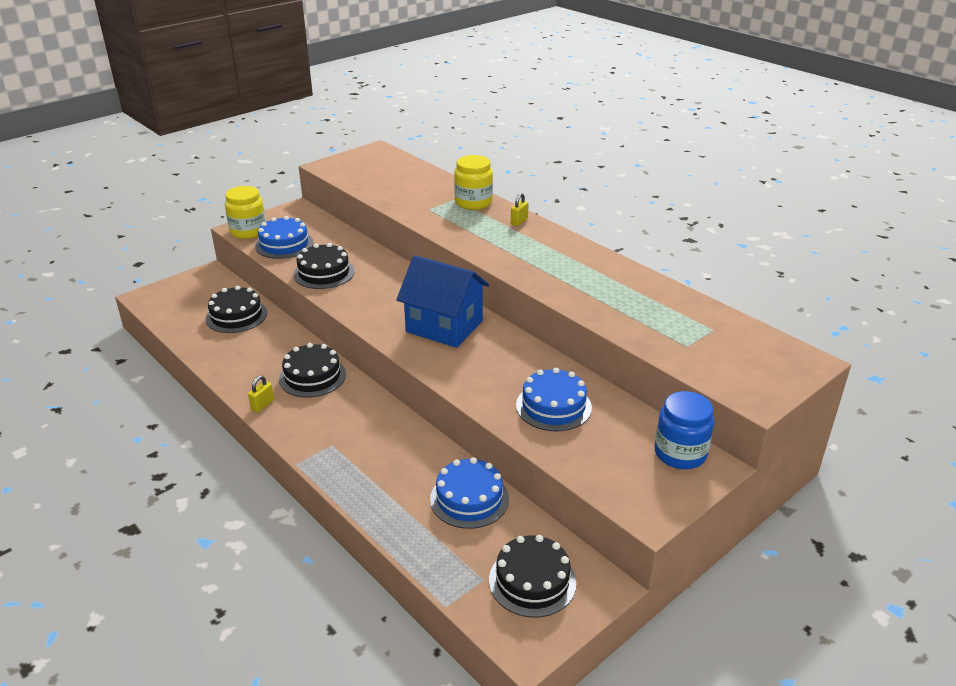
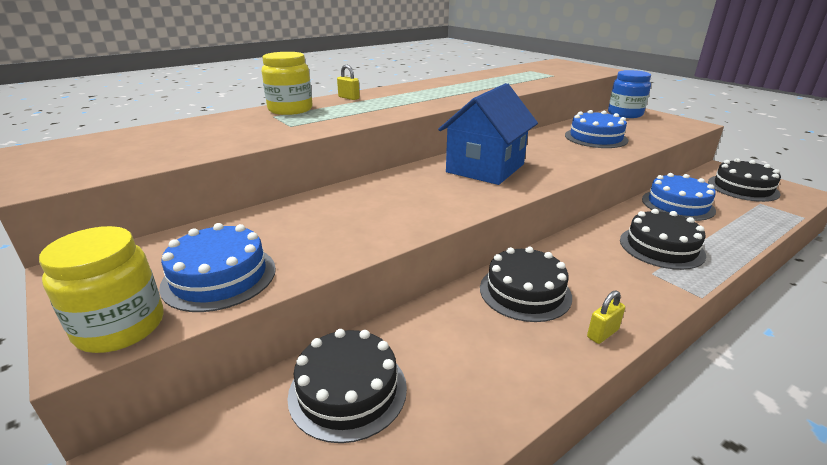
camera: 85 degrees left, 5 degrees down
(262, 405) = (602, 333): yellow padlock -> yellow padlock turned 75 degrees counterclockwise
(324, 273) = (344, 236): black cake -> black cake (661, 247)

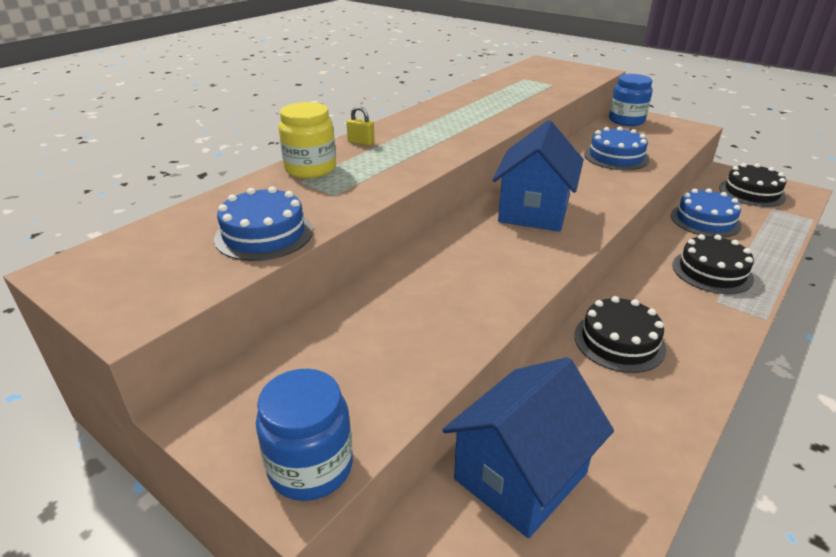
camera: 15 degrees left, 5 degrees up
(120, 327) = (311, 467): yellow jar -> blue jar
(219, 277) = (363, 390): blue cake -> blue cake (264, 234)
(348, 390) = (520, 476): black cake -> blue house
(602, 333) = (704, 372): yellow padlock -> none

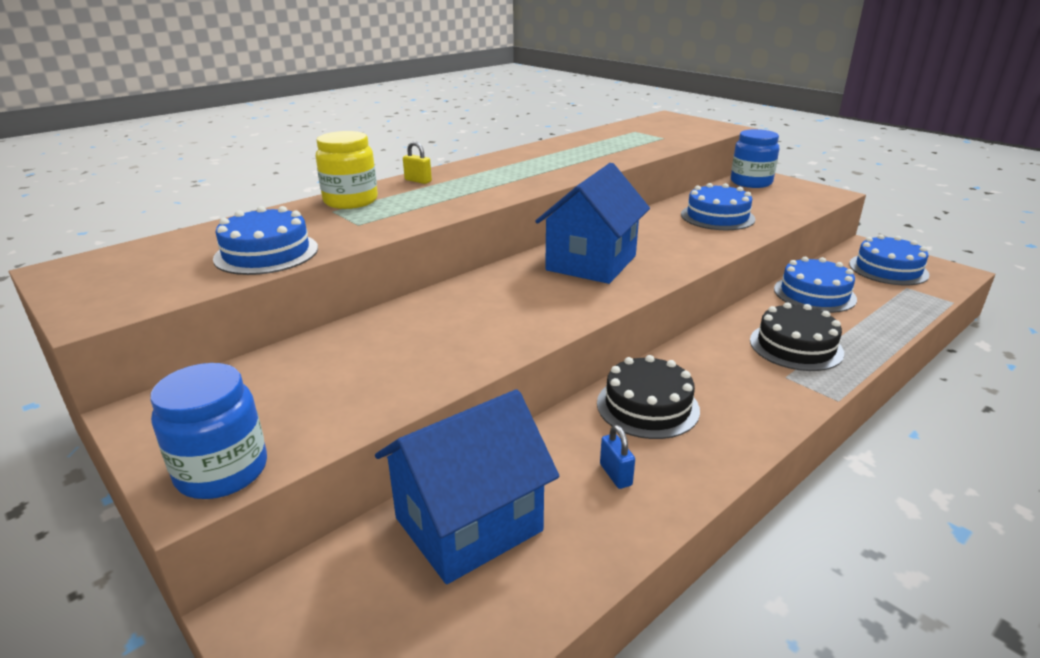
camera: 10 degrees right, 5 degrees down
(622, 411) = (615, 475): none -> blue padlock
(751, 192) = (888, 269): black cake -> blue cake

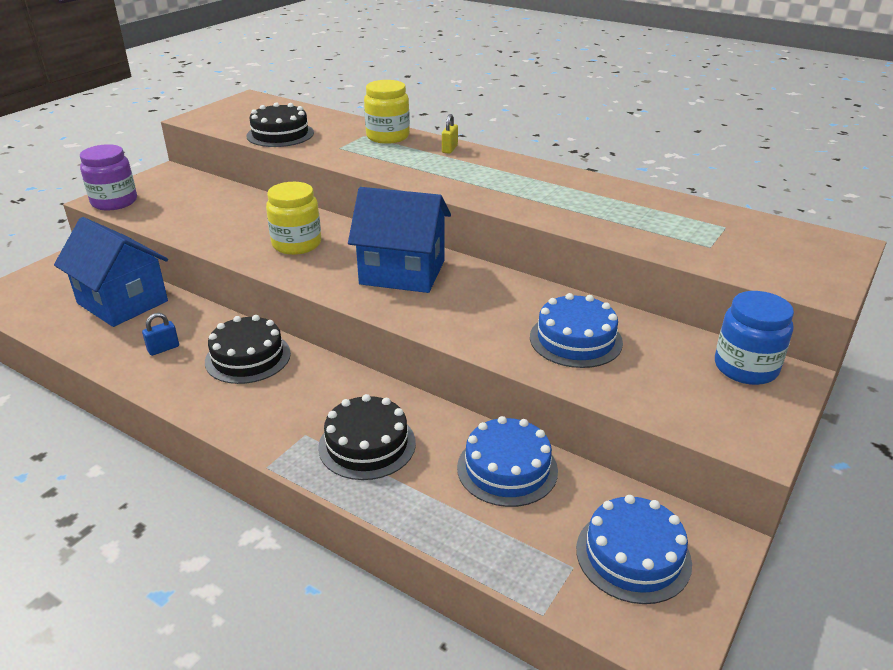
camera: 75 degrees right, 5 degrees up
(222, 471) = (114, 202): blue jar -> purple jar
(266, 253) = (280, 134): blue cake -> black cake
(499, 311) = (296, 244): none -> yellow jar

